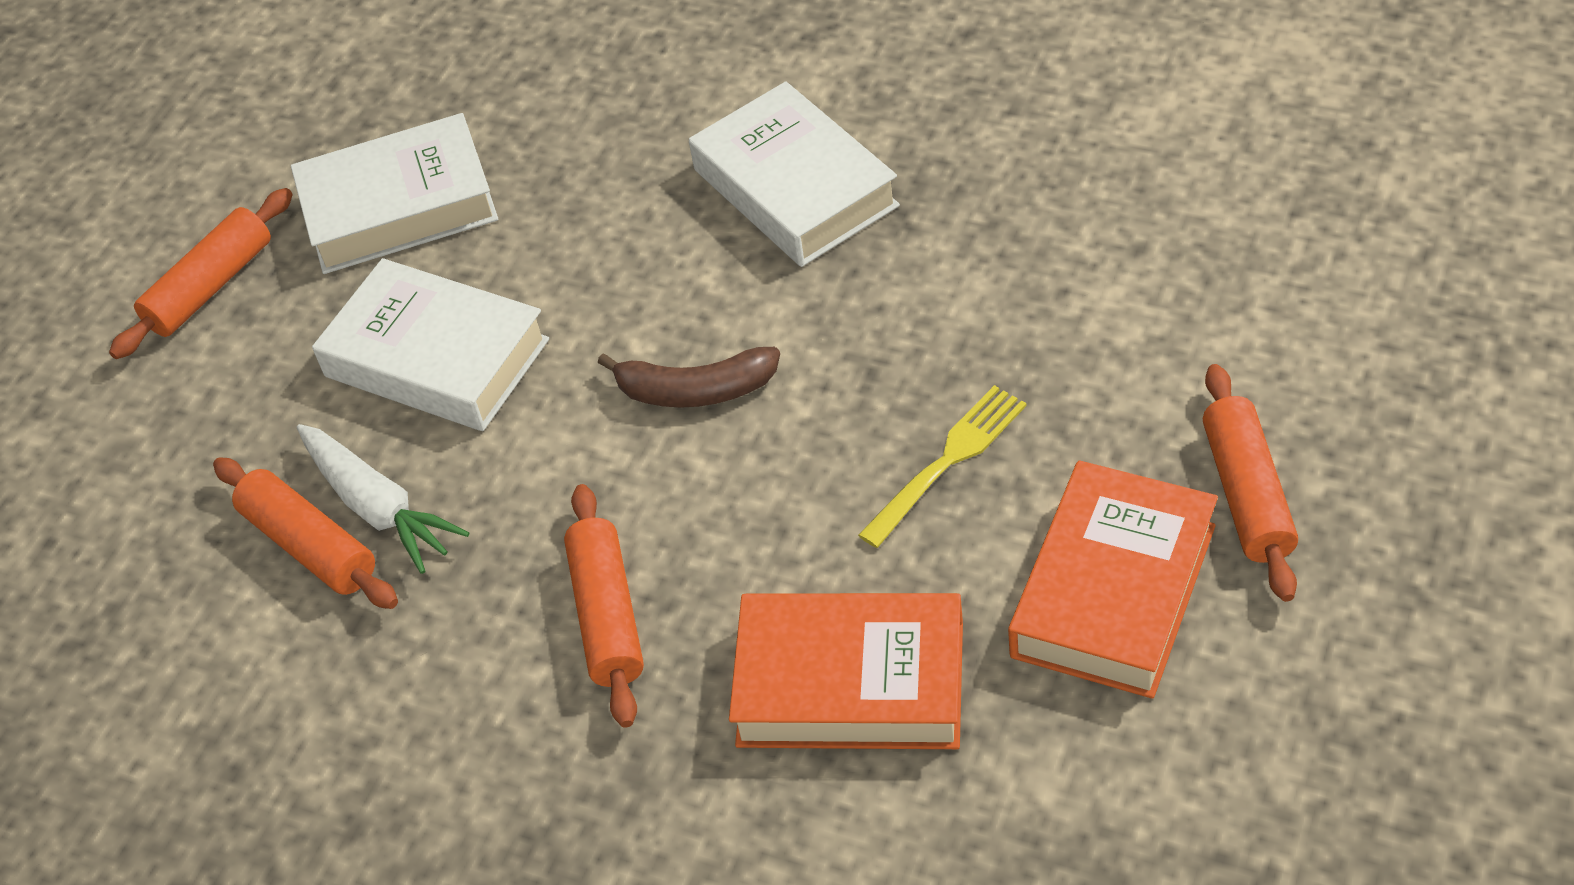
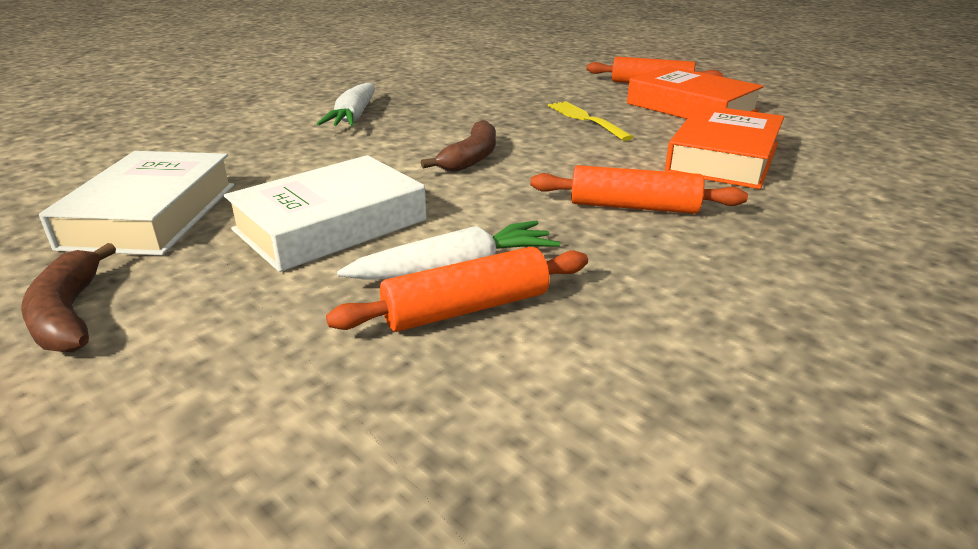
camera: 75 degrees left, 20 degrees down
(211, 287) = (69, 314): orange rolling pin -> brown banana
(795, 188) = (354, 117): white book -> white carrot

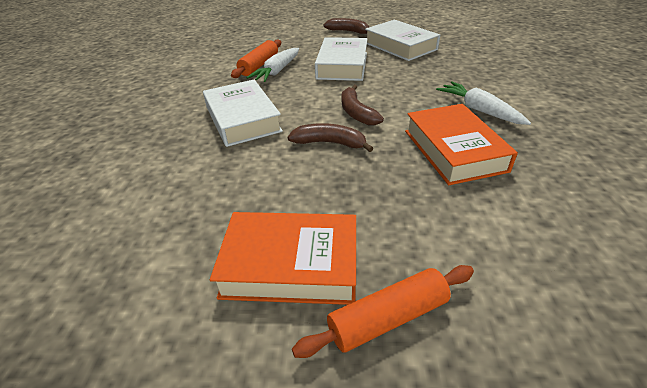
camera: 140 degrees right, 10 degrees up
(556, 146) = (330, 143): none -> brown banana
(586, 119) = (352, 184): yellow fork -> none
(633, 206) = (242, 119): orange rolling pin -> white book
(723, 158) = (217, 183): orange book -> orange book (454, 150)

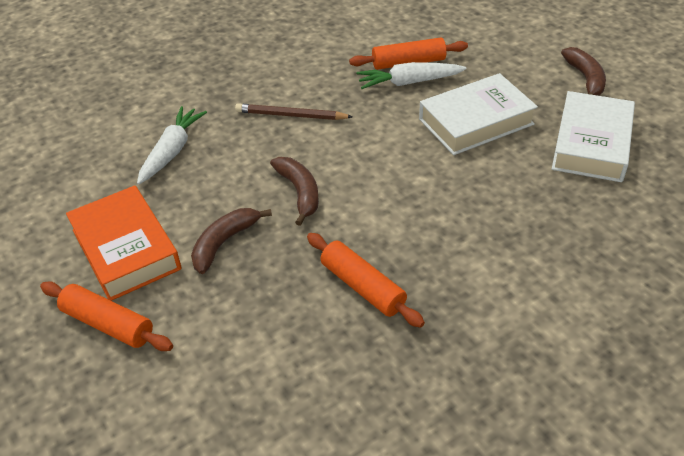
camera: 55 degrees right, 5 degrees up
(242, 119) = (291, 115): white book -> brown pencil
(356, 112) = (374, 183): brown banana -> brown banana (224, 243)
(454, 150) = (363, 287): orange book -> orange rolling pin
(479, 110) = (475, 279): white carrot -> white carrot (172, 151)

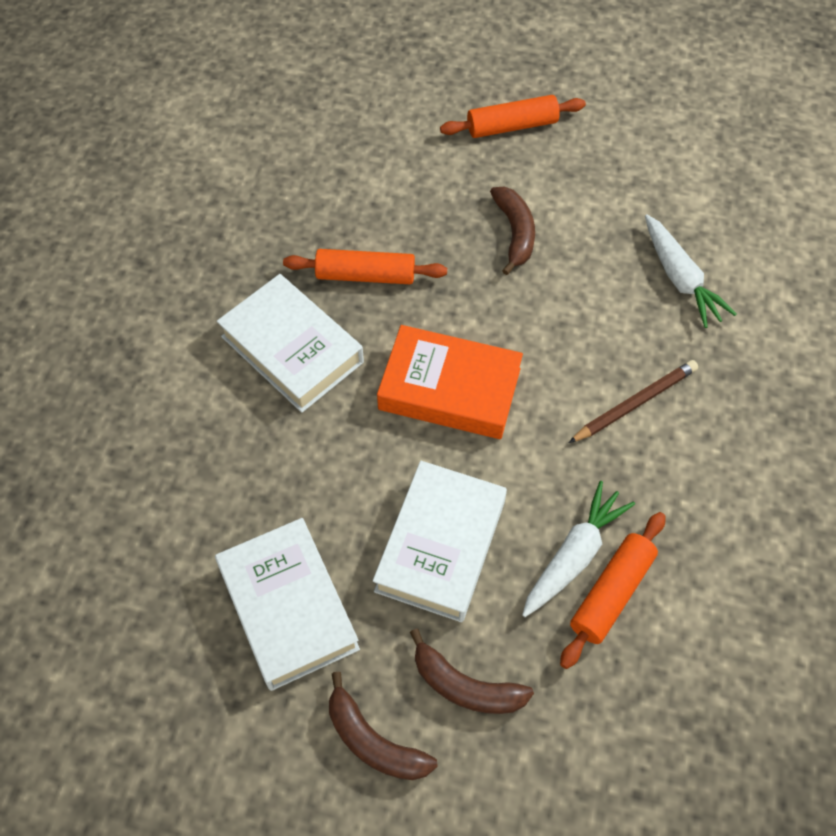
camera: 135 degrees right, 15 degrees up
(126, 249) = (579, 176): orange book -> orange book (449, 389)
(300, 192) = (514, 321): brown banana -> brown banana (465, 686)
(469, 272) = (292, 349): none -> white book

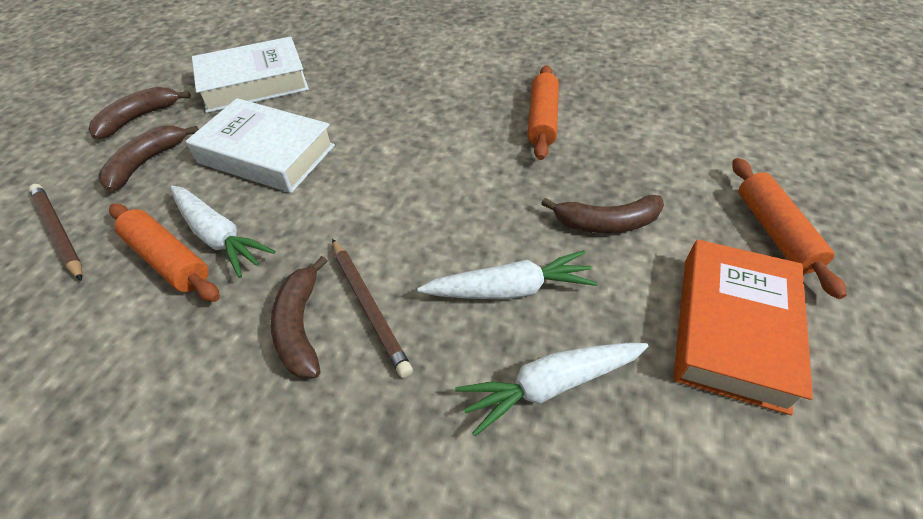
camera: 95 degrees right, 10 degrees down
(292, 349) = (467, 83): white book -> none
(449, 389) = (414, 165): orange book -> orange book (732, 329)
(591, 734) = (59, 232): none -> brown pencil
(599, 303) = (510, 289): none -> white carrot
(664, 452) = (300, 326): none -> brown banana

